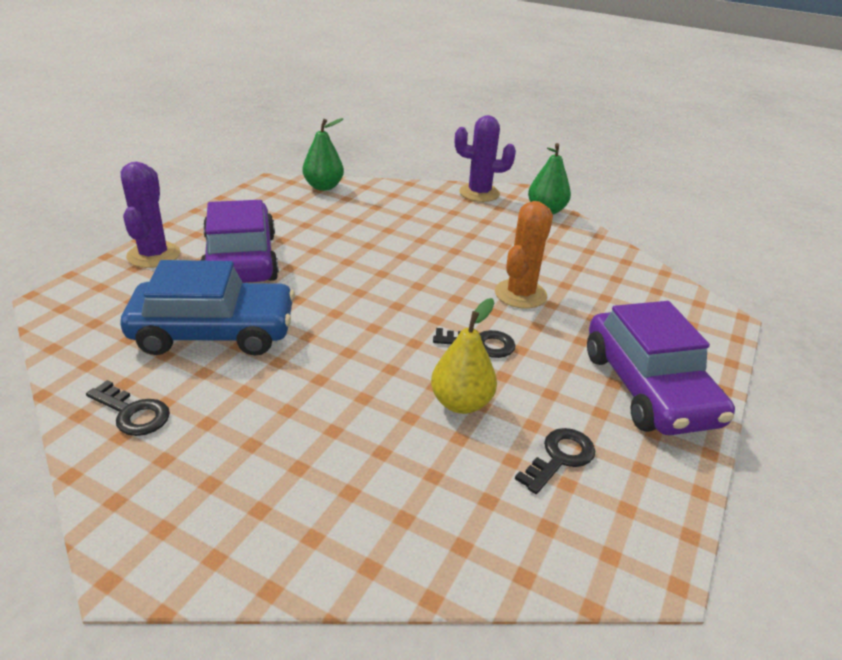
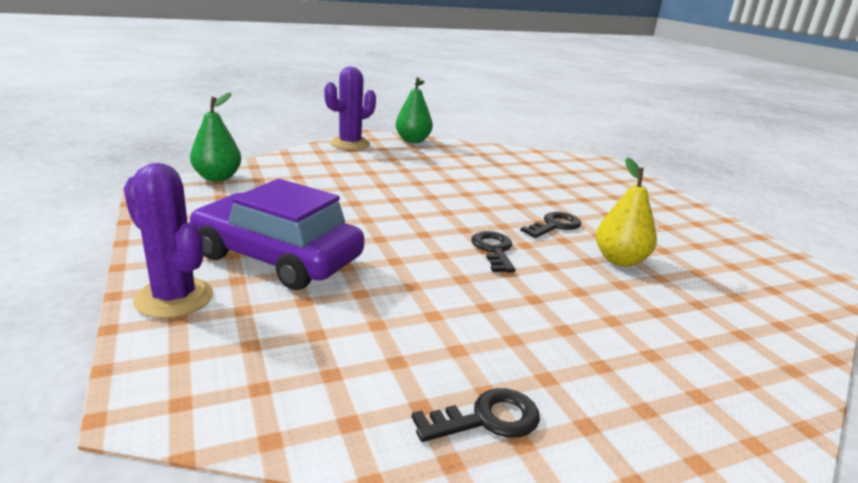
camera: 50 degrees left, 10 degrees down
(214, 332) = (393, 319): blue car -> none
(520, 294) = (508, 190): orange cactus -> none
(560, 457) = (705, 257): black key -> black key (494, 250)
(648, 388) = (653, 205): purple car -> none

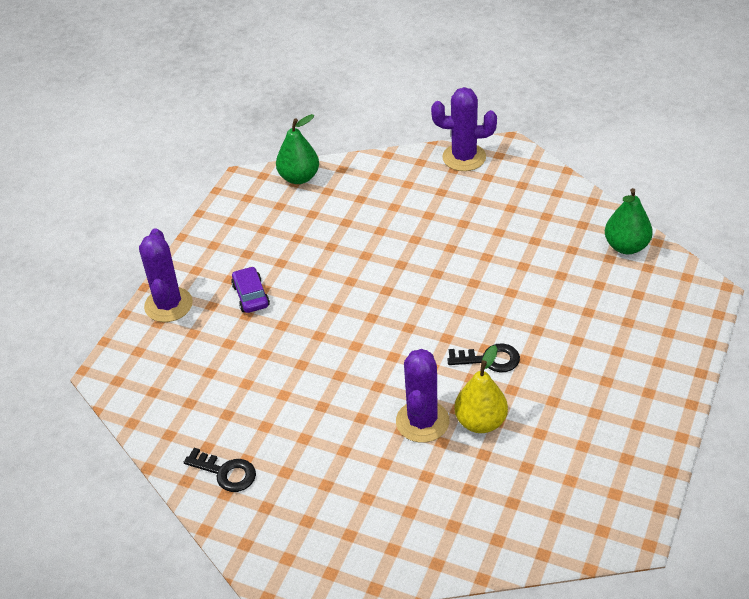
camera: 50 degrees right, 20 degrees up
(277, 257) = (251, 295): purple car -> purple car, size x0.44
(413, 140) = (536, 172): green pear -> green pear (626, 246)
(494, 250) = (399, 360): black key -> none
(583, 278) = (422, 421): none -> purple cactus

